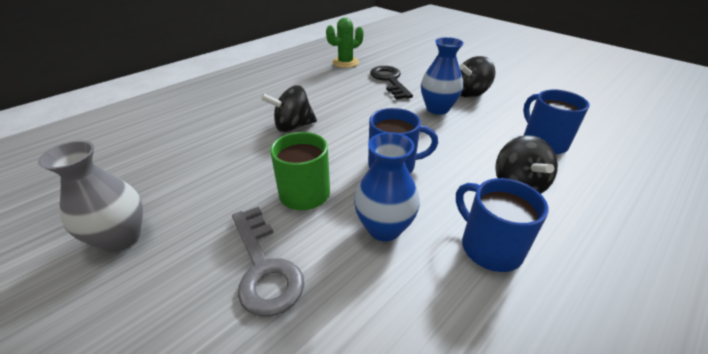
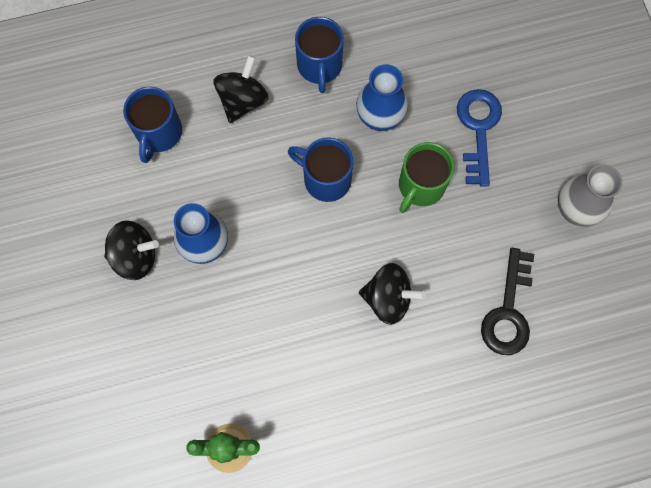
camera: 150 degrees left, 35 degrees up
(264, 267) = (478, 129): grey key -> blue key
(389, 80) = (207, 348): black key -> black key (508, 311)

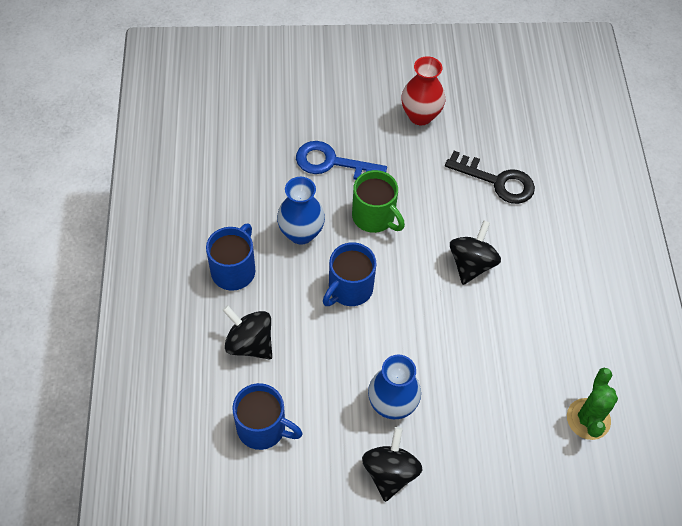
camera: 80 degrees left, 15 degrees down
(319, 66) = (234, 270): blue mug -> blue mug turned 75 degrees counterclockwise
(575, 210) = (420, 116): grey vase -> red vase

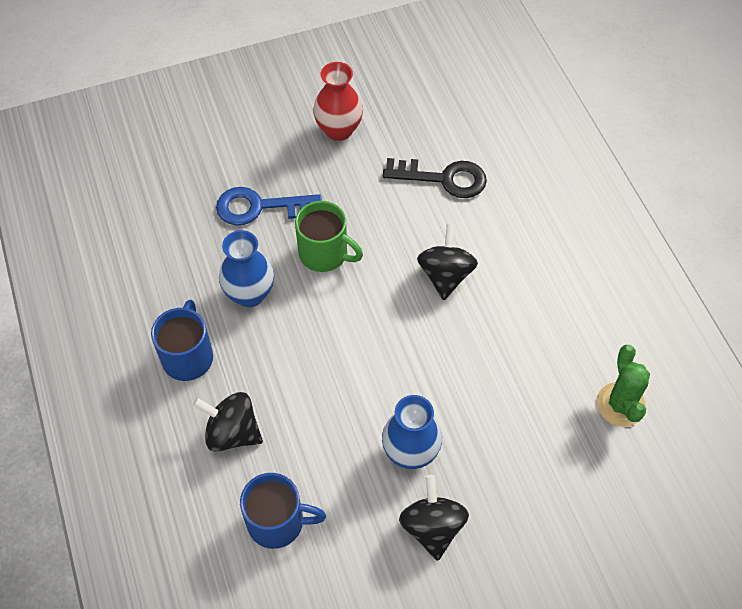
camera: 15 degrees left, 0 degrees up
(349, 289) = (323, 340): blue mug -> none

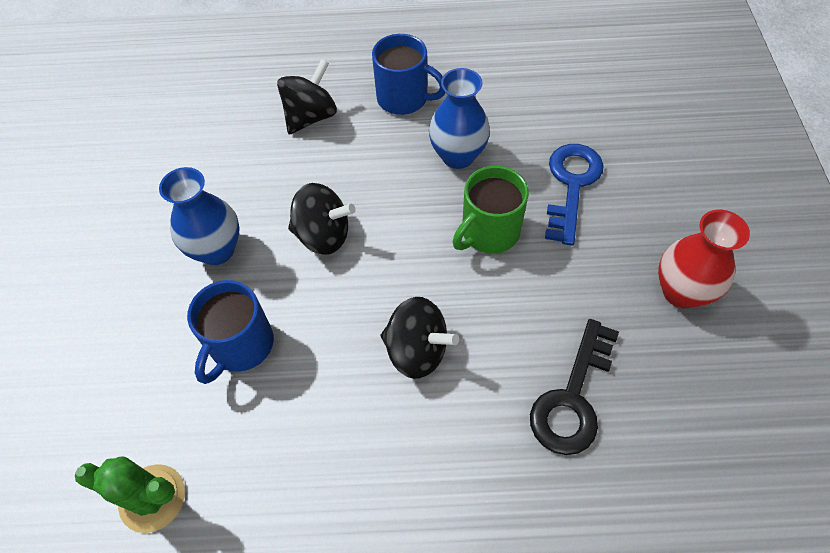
camera: 110 degrees right, 0 degrees up
(277, 522) = (210, 133): blue mug -> blue mug (241, 346)
(432, 527) = (134, 247): black spinning top -> black spinning top (323, 235)

